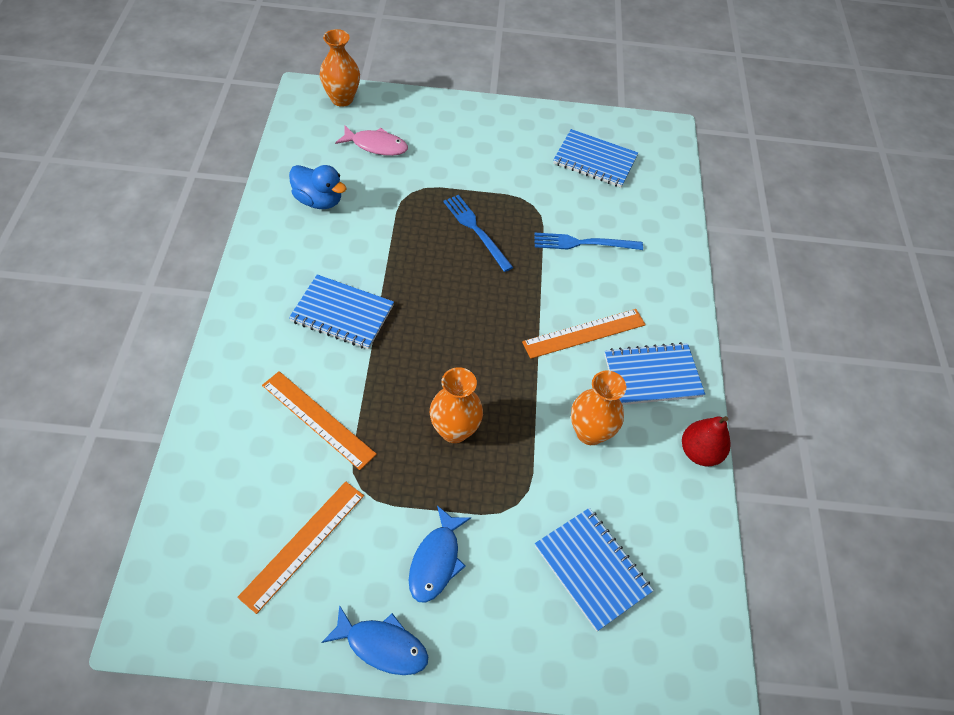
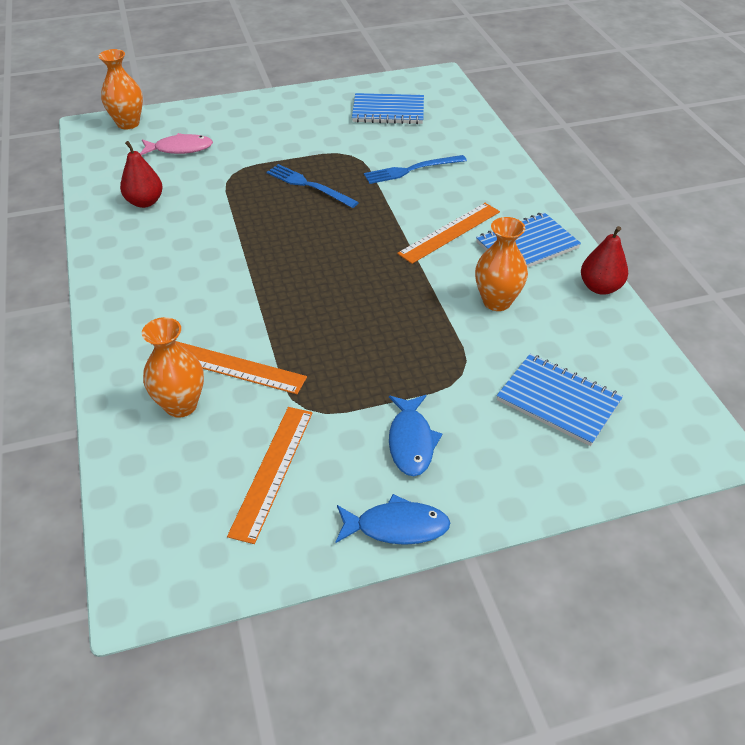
camera: 15 degrees left, 10 degrees down
(318, 200) = (145, 202): blue duck -> red pear
(342, 313) = (214, 279): blue notebook -> none
(454, 430) = (372, 336): orange vase -> orange vase (181, 405)

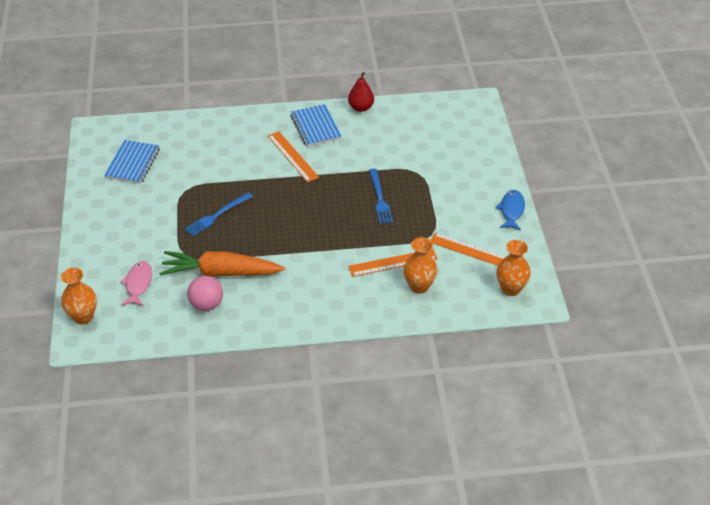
camera: 80 degrees left, 0 degrees up
(145, 202) = (206, 304): red pear -> pink ball
(202, 204) = (221, 273): none -> orange carrot
(233, 367) = (393, 263): orange ruler -> orange ruler turned 45 degrees clockwise
(411, 170) = (216, 163): blue fork -> blue fork (380, 198)
(411, 442) = (461, 198): blue fish -> none
(497, 301) = (362, 149): orange vase -> orange vase (510, 289)
(558, 401) = (442, 142): blue notebook -> none

